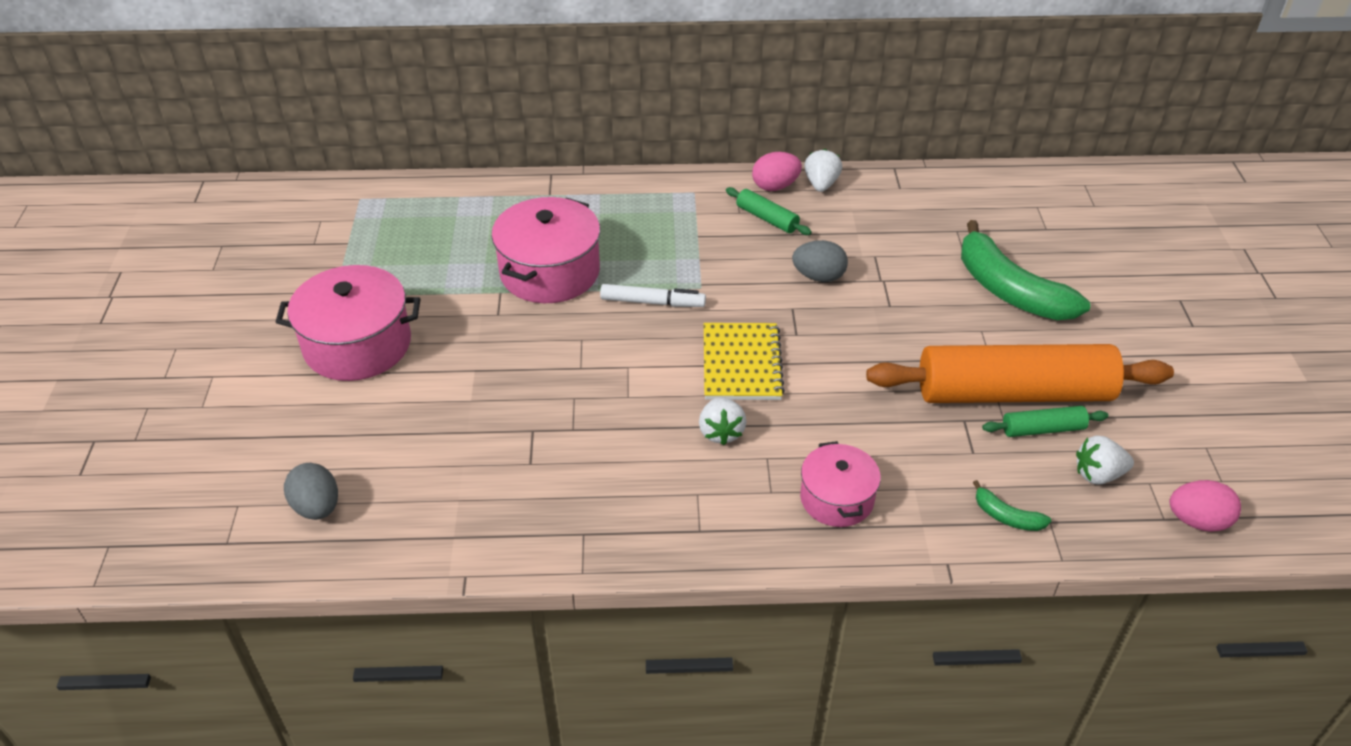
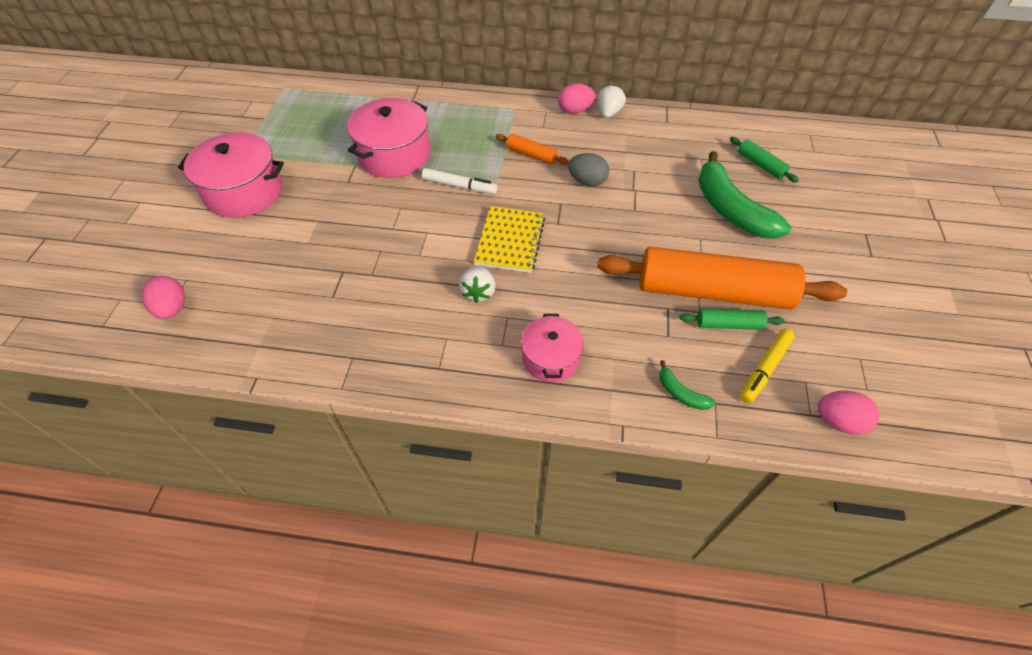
camera: 10 degrees right, 10 degrees up
(317, 507) = (172, 308): grey egg -> pink egg
(735, 251) = (531, 155): none -> orange rolling pin
(767, 218) = (561, 133): green rolling pin -> green rolling pin (760, 165)
(1098, 474) = (764, 369): white strawberry -> yellow marker

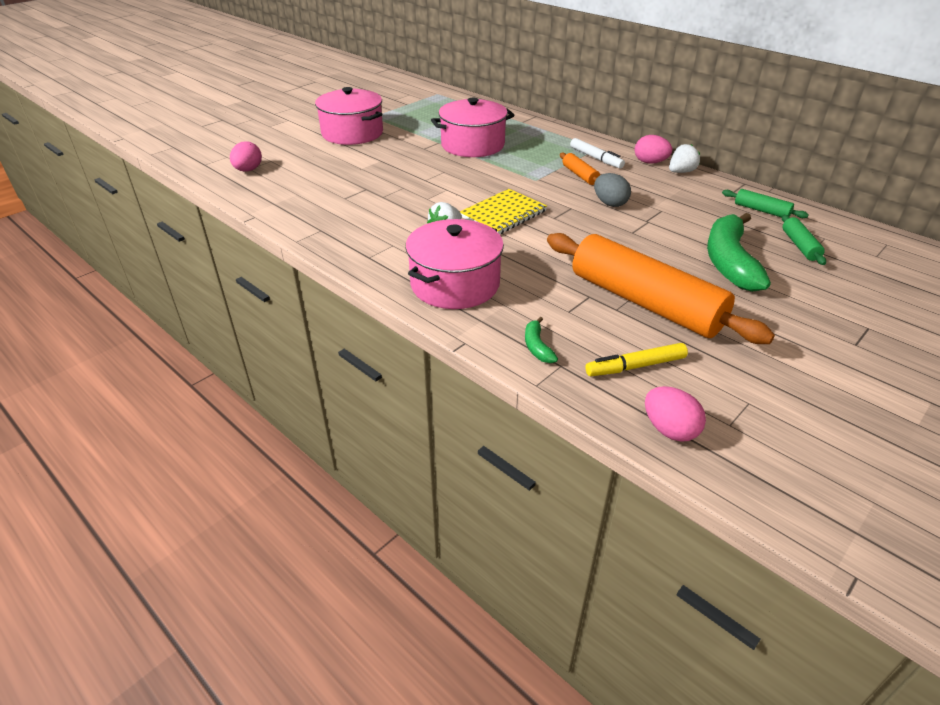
camera: 35 degrees right, 15 degrees down
(459, 186) = (501, 174): white marker -> white marker (596, 158)
(550, 358) = (455, 284): pink pot -> pink pot, size x1.64
(728, 324) = (635, 327): green rolling pin -> green rolling pin (761, 210)

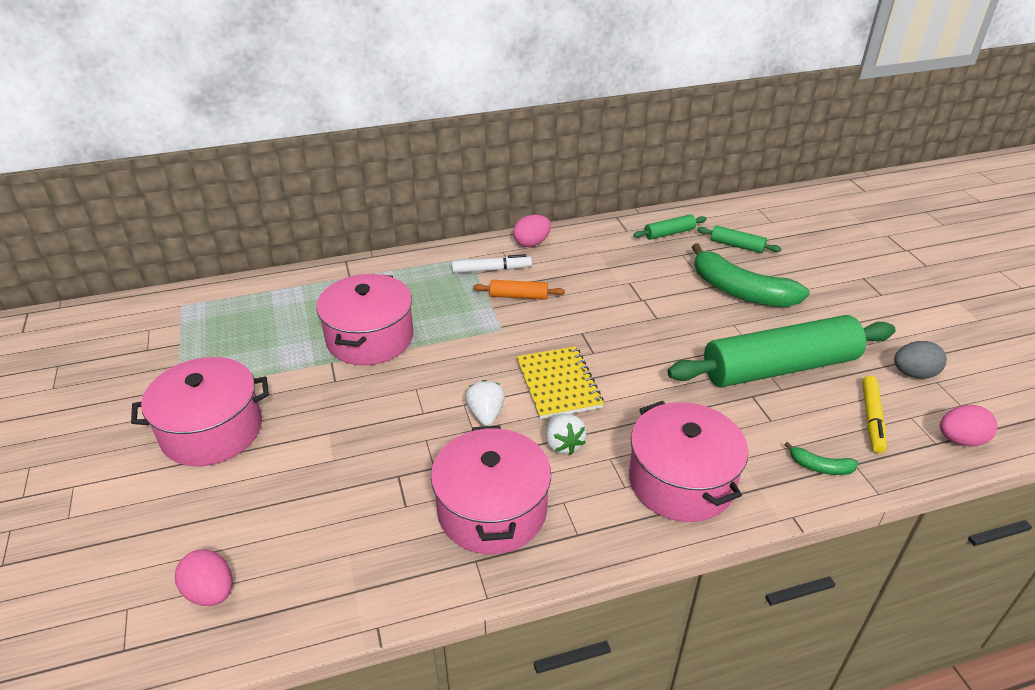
camera: 60 degrees left, 0 degrees up
(364, 224) = (492, 510): none -> pink pot
(610, 203) = (592, 305): grey egg -> grey egg (913, 374)
(645, 302) = (779, 367): orange rolling pin -> green rolling pin
(681, 172) = (566, 236): white strawberry -> white strawberry (486, 414)

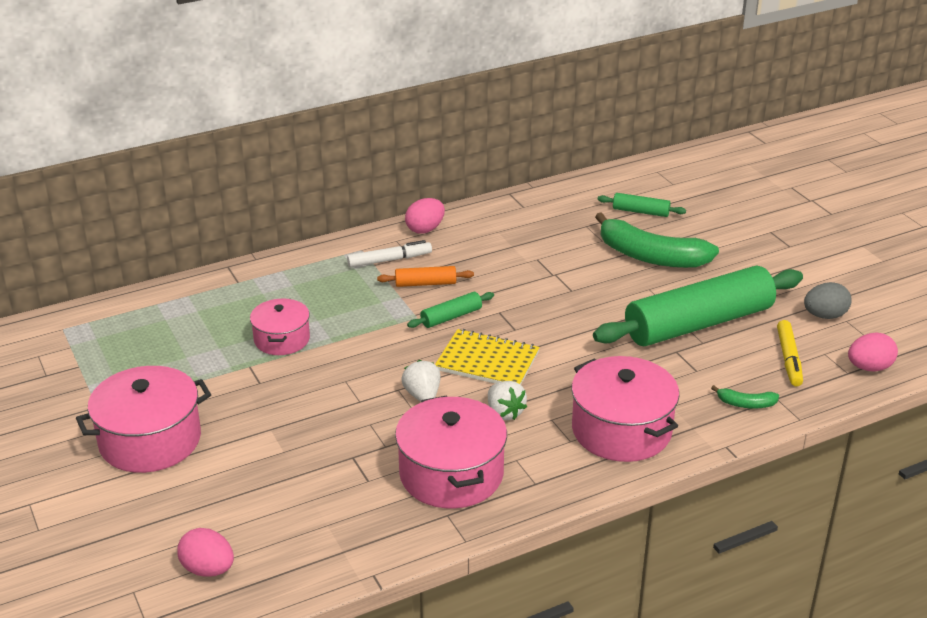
camera: 10 degrees left, 5 degrees down
(370, 338) = (282, 339): pink pot -> pink pot, size x0.61
(558, 384) = (487, 361): yellow notebook -> yellow notebook turned 45 degrees counterclockwise
(669, 233) = (568, 205): green rolling pin -> green rolling pin (451, 317)

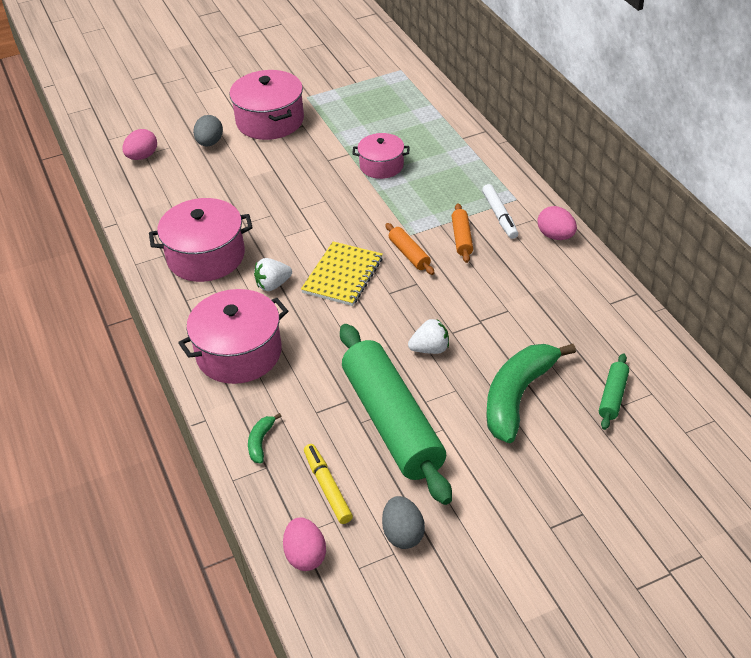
camera: 95 degrees right, 10 degrees up
(190, 497) = (210, 143): none -> grey egg
(422, 396) = (301, 240): white strawberry -> white strawberry (430, 349)
(451, 317) = (409, 254): green rolling pin -> orange rolling pin
(788, 359) = (327, 487): yellow marker -> yellow marker turned 60 degrees clockwise

